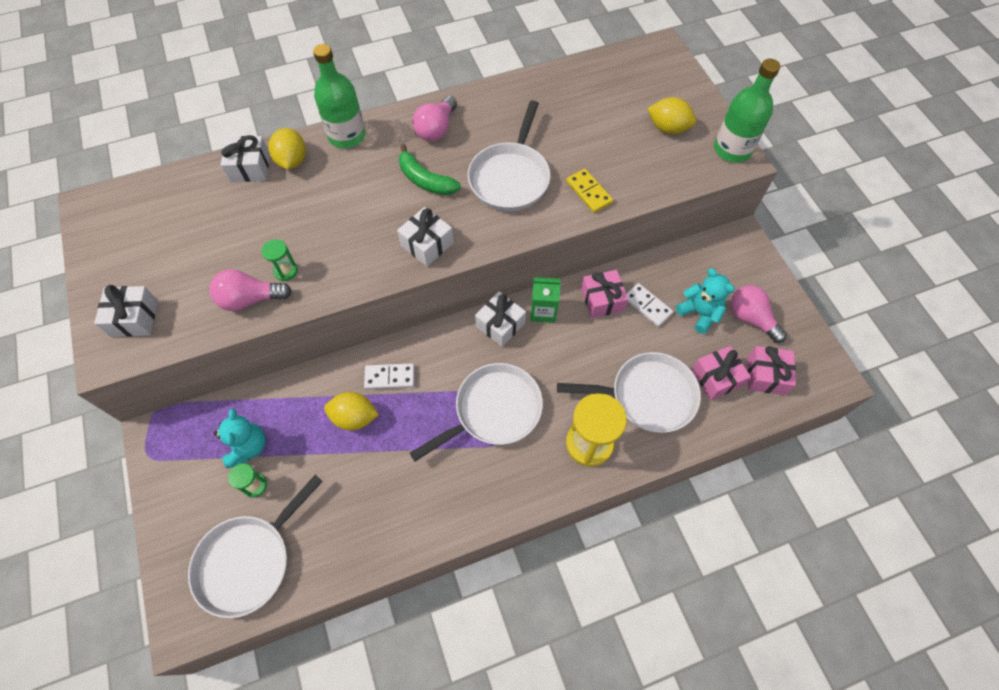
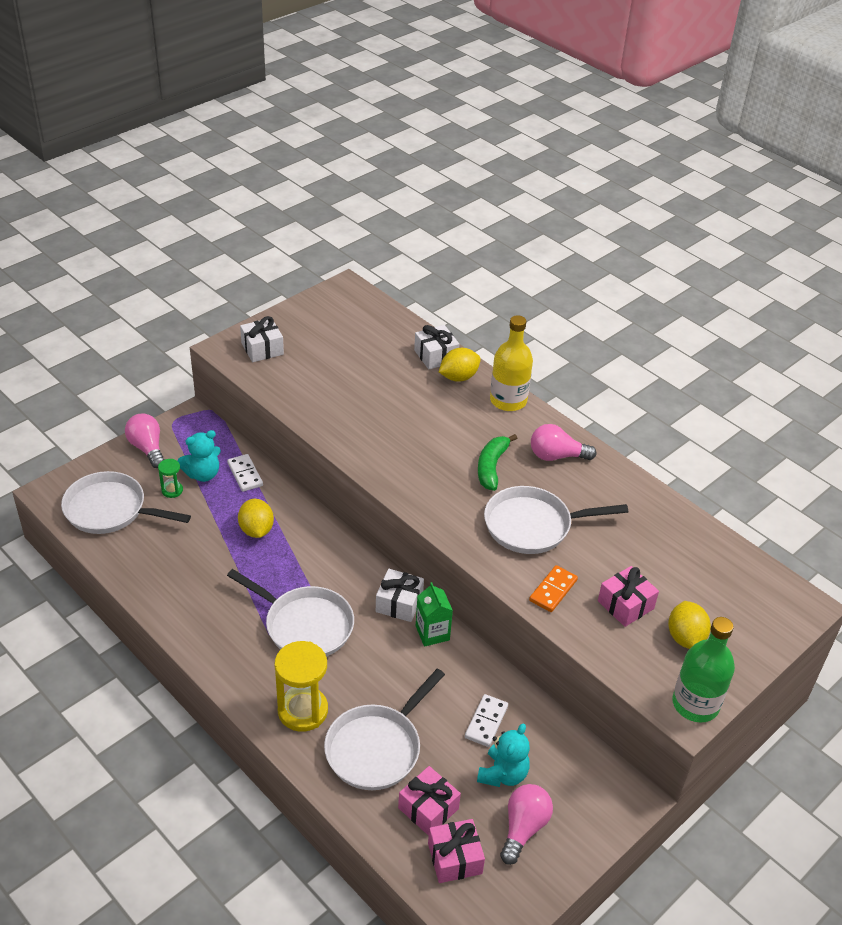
camera: 65 degrees right, 20 degrees down
(250, 299) = (309, 402): pink light bulb -> pink light bulb (147, 448)
(285, 271) = (346, 412): green hourglass -> none
(347, 136) = (508, 400): green bottle -> yellow bottle
(390, 377) = (305, 540): white domino -> white domino (245, 474)
(427, 244) = (421, 490): white gift -> none
(588, 192) = (553, 590): yellow domino -> orange domino
(602, 300) = (472, 679): pink gift -> pink gift (625, 605)
(647, 396) = (377, 747): white pan -> white pan turned 60 degrees clockwise

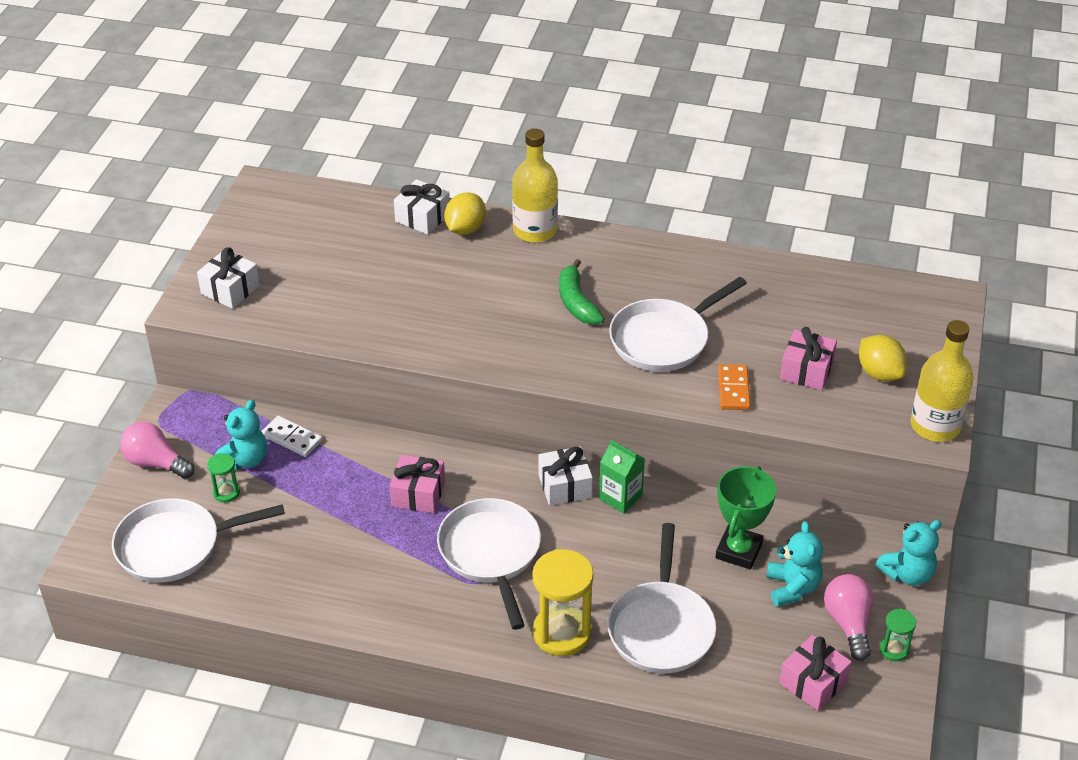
camera: 30 degrees left, 0 degrees up
(256, 530) = (356, 488): yellow lemon -> none
(304, 625) = (491, 554): white pan -> white pan turned 105 degrees counterclockwise
(428, 808) = (753, 654): pink gift -> pink gift (418, 494)
(486, 722) = (738, 551): white domino -> green trophy
(542, 871) = (894, 649): none -> green hourglass
(556, 456) = (628, 264): pink light bulb -> none
(606, 816) = (907, 574): none -> turquoise teddy bear
(695, 704) = (935, 426): green bottle -> yellow bottle

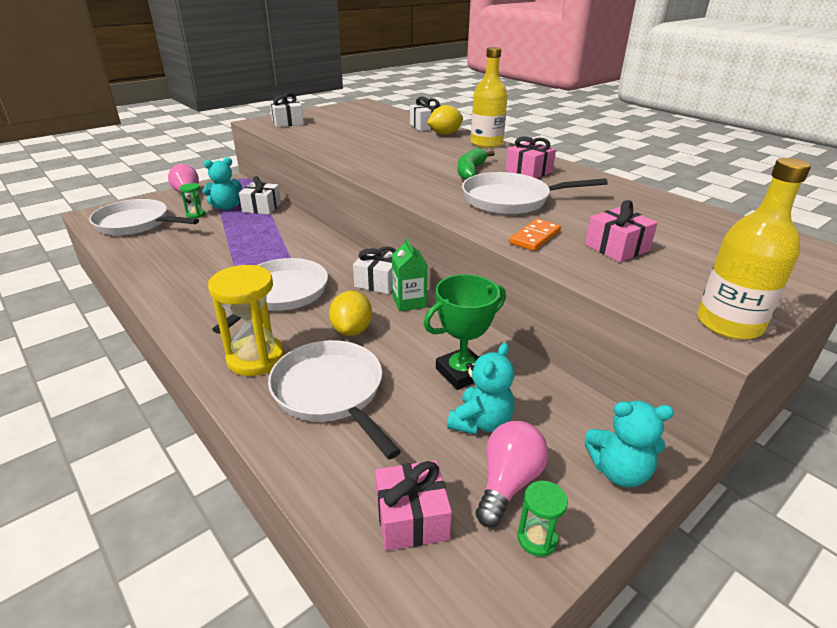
camera: 35 degrees right, 10 degrees down
(292, 438) = (262, 207): white domino -> white gift
(418, 494) = (286, 251): pink gift -> pink gift (529, 171)
(661, 627) = (331, 393): white pan -> white pan turned 105 degrees clockwise
(879, 373) = (693, 271): yellow lemon -> yellow lemon (352, 330)

